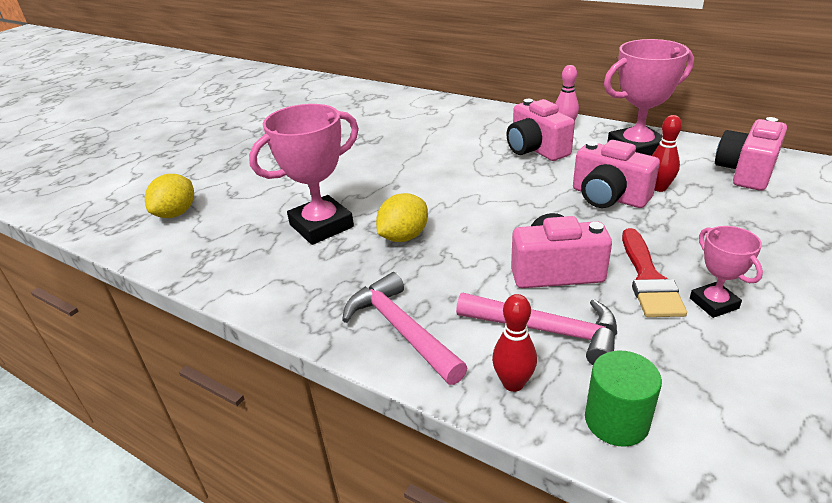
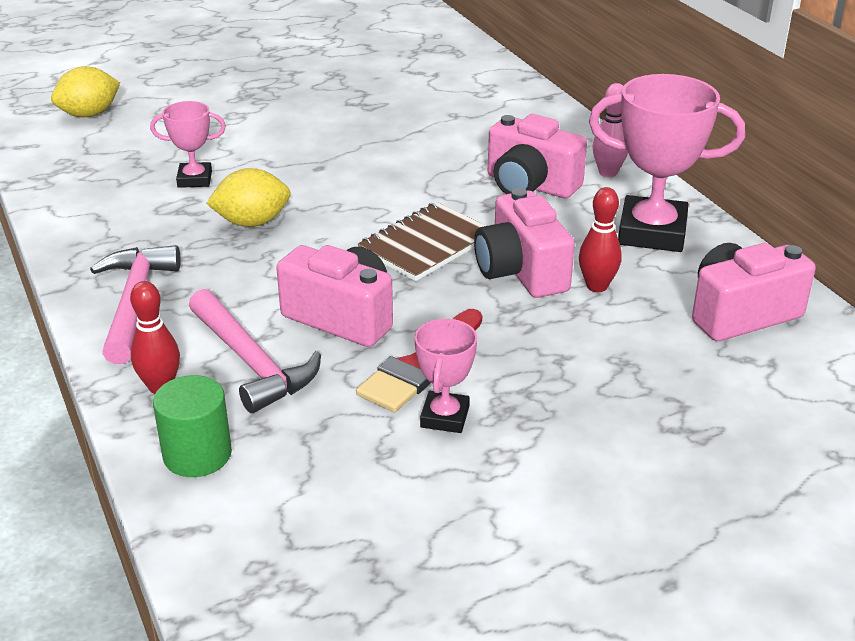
camera: 30 degrees right, 0 degrees up
(321, 226) = (195, 179): pink trophy -> pink trophy, size x0.54
(532, 204) = (426, 244): none -> brown notebook
(536, 149) = (530, 185): pink camera -> pink camera turned 60 degrees counterclockwise

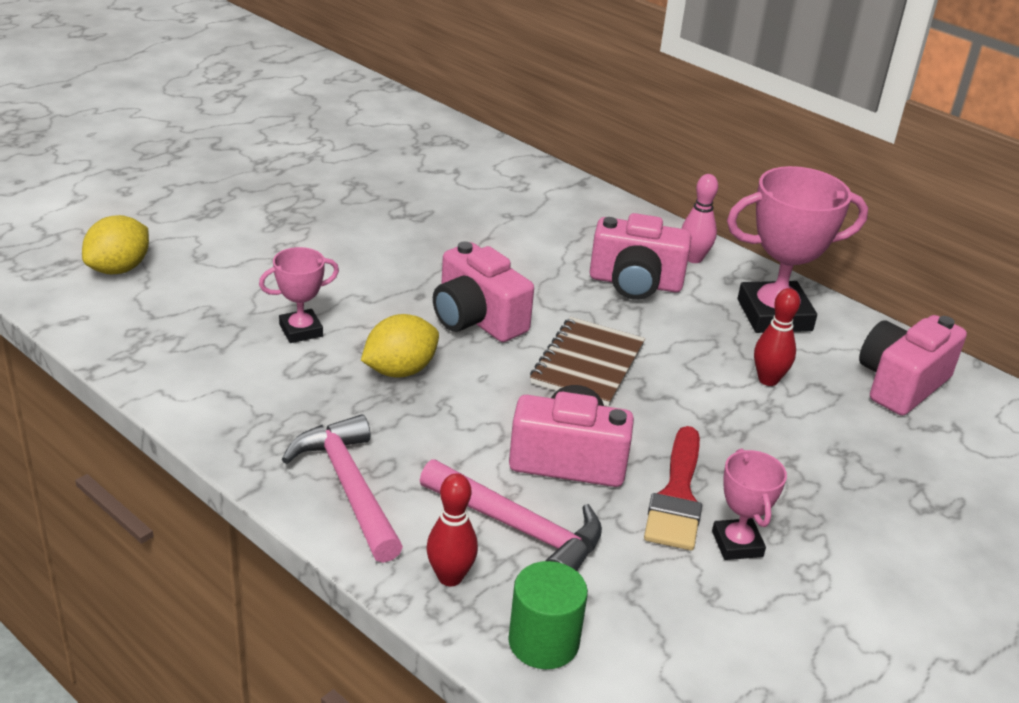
camera: 25 degrees left, 0 degrees up
(521, 271) = (693, 377): pink camera -> pink camera (477, 319)

